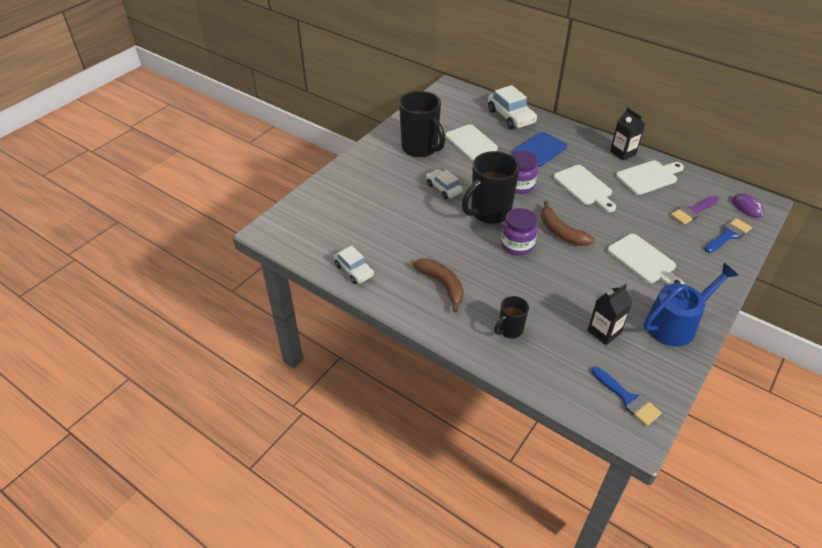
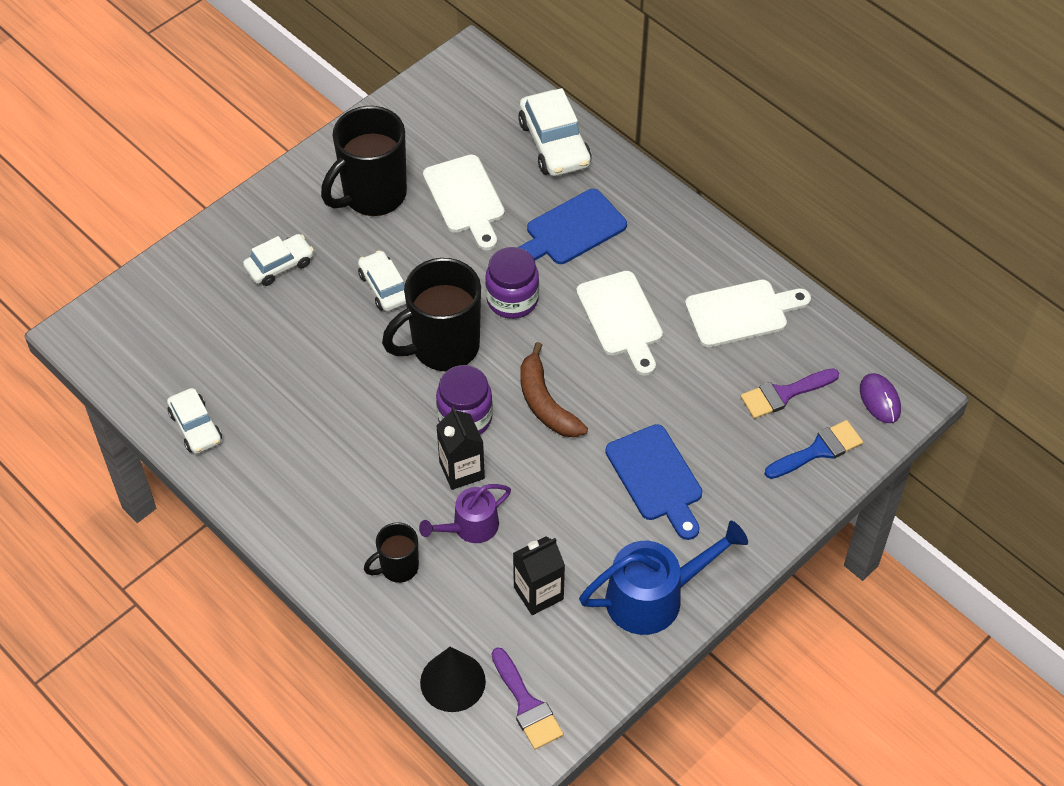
camera: 10 degrees right, 10 degrees up
(378, 185) = (279, 265): none -> white car
(420, 148) = (372, 195): black mug -> black mug turned 75 degrees clockwise
(442, 284) = (323, 473): brown banana -> none
(545, 301) = (470, 527): none -> purple watering can
(573, 392) = (452, 681): none -> black cone
(623, 153) = (719, 254): black carton -> black carton (462, 470)
(628, 399) = (527, 704): blue brush -> purple brush
(644, 261) = (656, 478): white cutting board -> blue cutting board

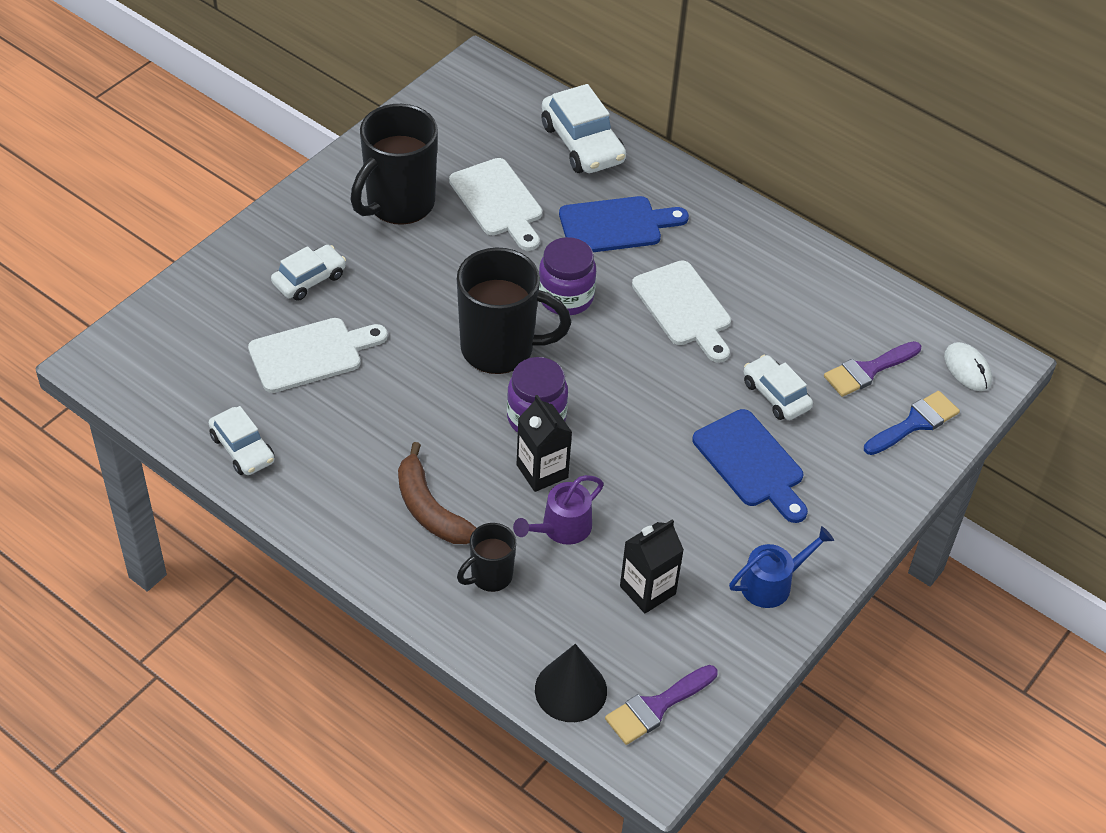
camera: 10 degrees left, 5 degrees down
(384, 287) = (427, 294): white car -> white car (775, 395)
(443, 347) = (500, 349): black mug -> black mug turned 135 degrees counterclockwise
(527, 704) = (656, 707): purple brush -> purple brush turned 90 degrees clockwise
(546, 403) = (620, 397): brown banana -> brown banana (430, 509)
(571, 230) = (616, 225): blue cutting board -> blue cutting board turned 150 degrees counterclockwise
(654, 597) = (772, 583): blue watering can -> blue watering can, size x0.61
(741, 313) = (808, 294): white cutting board -> white cutting board (311, 354)
(880, 400) = (967, 369): purple mouse -> white mouse

